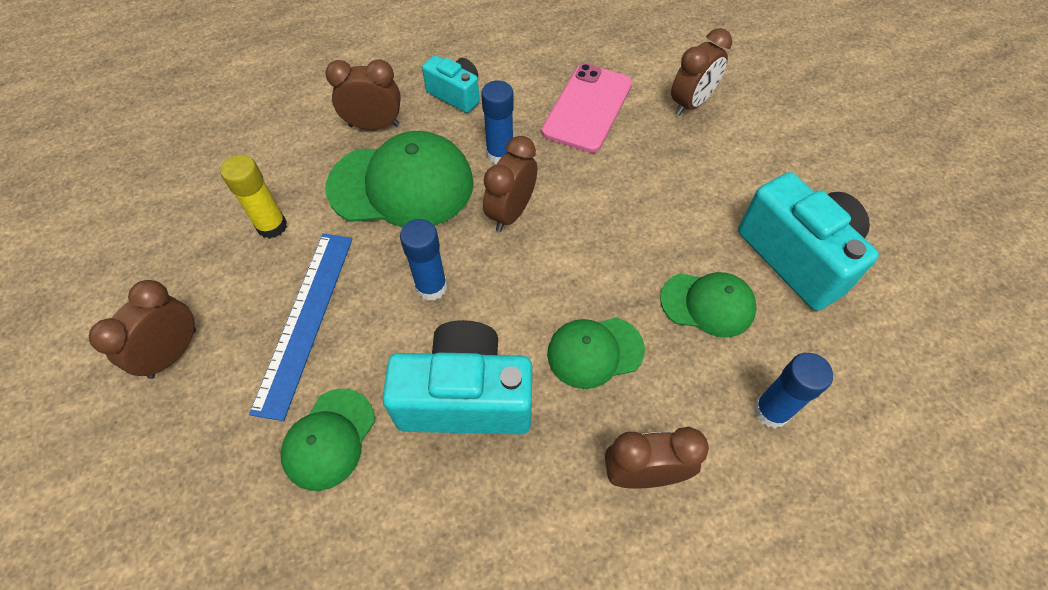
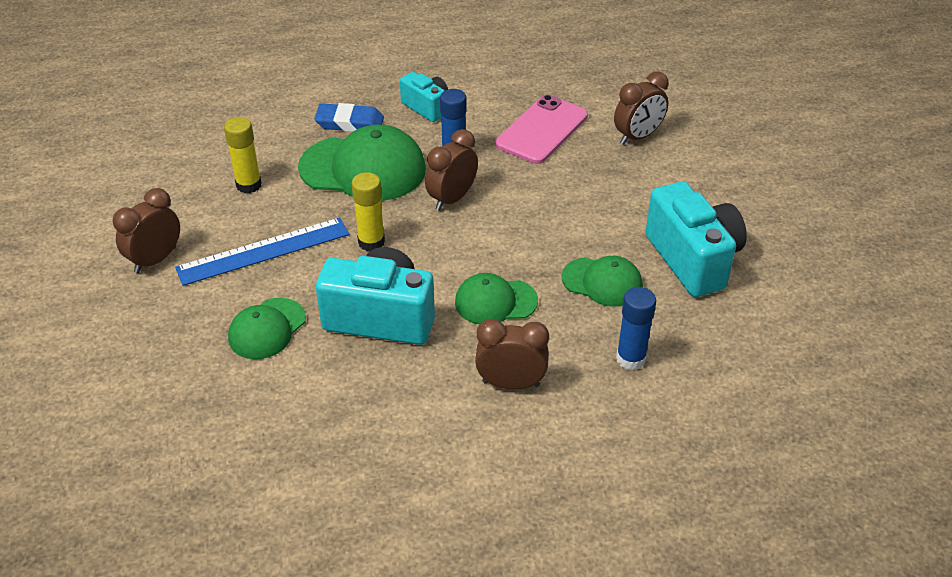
camera: 10 degrees right, 15 degrees down
(305, 320) = (264, 251): blue ruler -> blue ruler turned 45 degrees clockwise
(374, 125) = (349, 123): brown clock -> blue eraser
(431, 287) = (371, 242): blue glue stick -> yellow glue stick

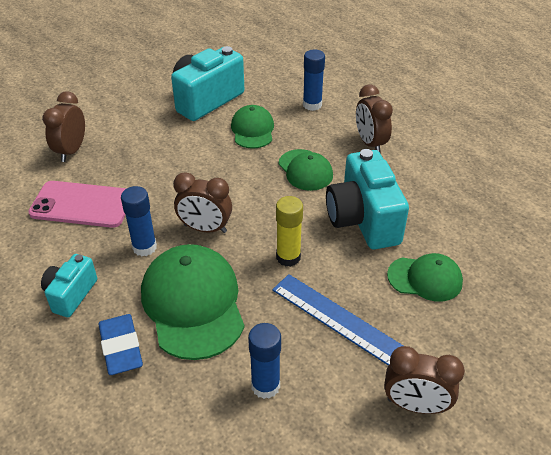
camera: 115 degrees left, 0 degrees up
(249, 185) = (265, 386): yellow glue stick -> blue glue stick
(638, 137) = (71, 151): brown clock -> brown clock turned 105 degrees counterclockwise

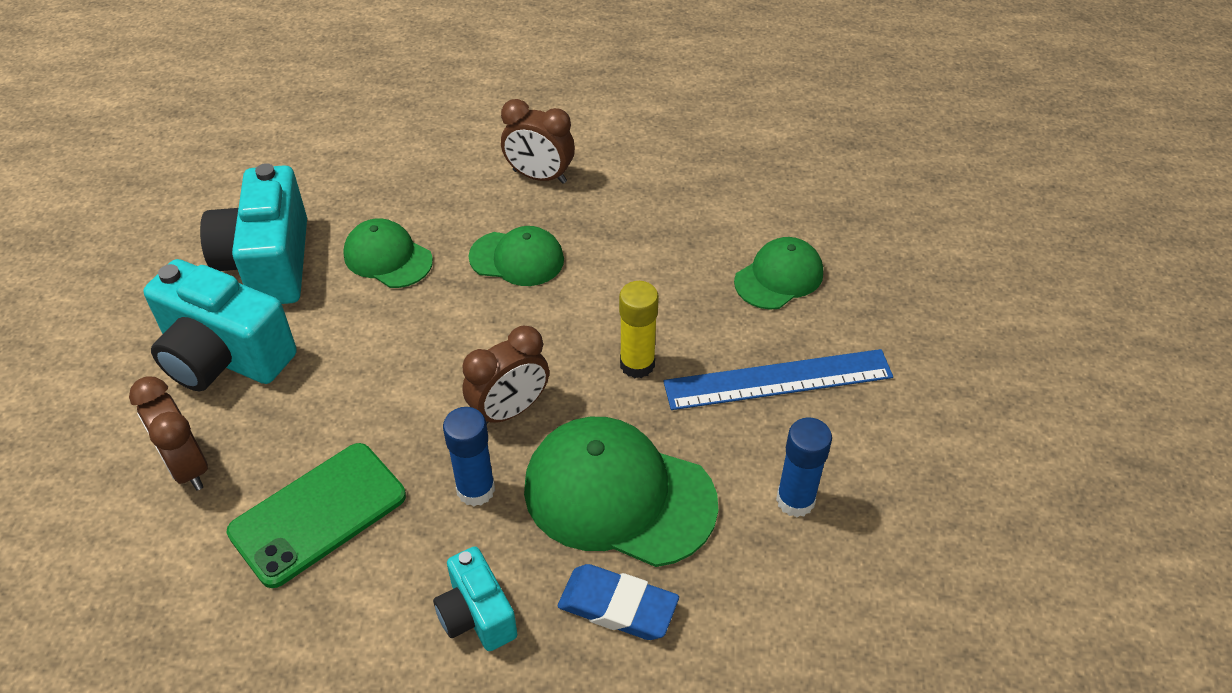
camera: 50 degrees left, 5 degrees up
(82, 204) = (318, 514): pink phone -> green phone
(312, 105) = (411, 176): blue glue stick -> none
(363, 220) = (649, 265): turquoise camera -> turquoise camera (224, 357)
(415, 405) = (920, 396): brown clock -> none

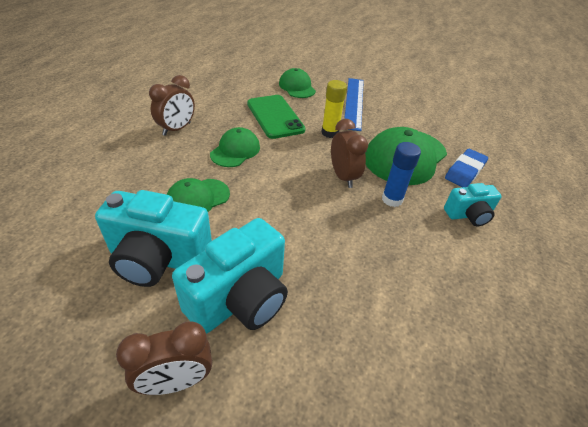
camera: 75 degrees left, 5 degrees down
(187, 466) = (338, 335): brown clock -> brown clock (176, 381)
(318, 514) = (395, 267): green phone -> green phone (275, 117)
(795, 500) = (416, 116): blue glue stick -> none

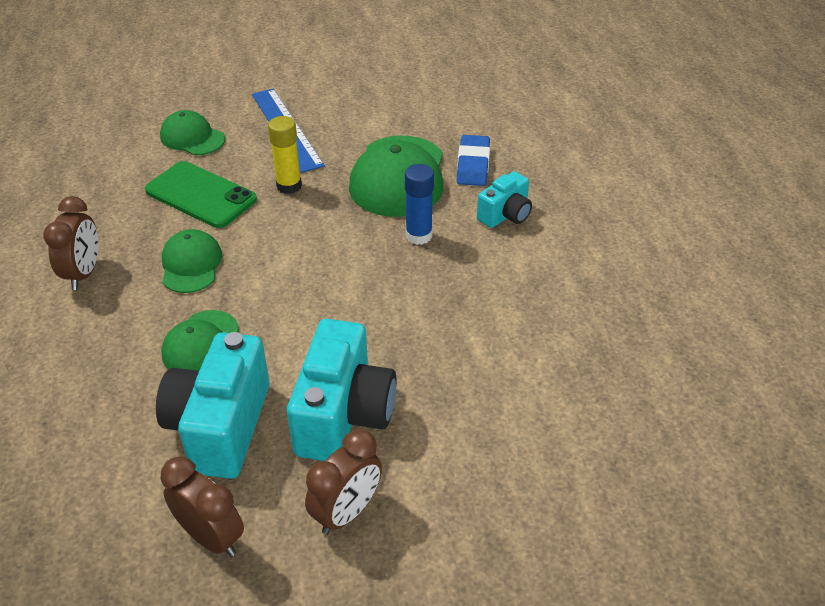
camera: 30 degrees left, 0 degrees up
(158, 258) = (221, 426): turquoise camera -> turquoise camera turned 120 degrees clockwise
(343, 177) = (347, 235): brown clock -> brown clock (211, 537)

